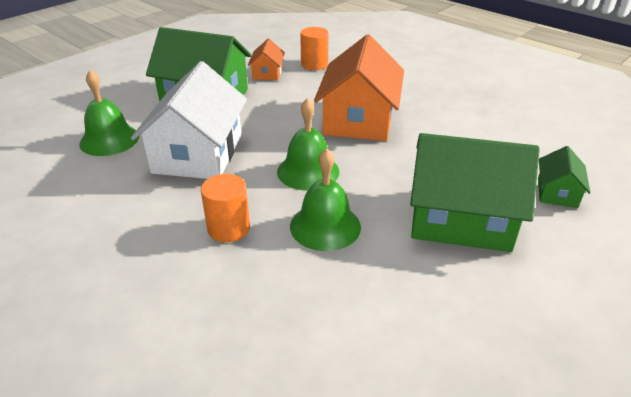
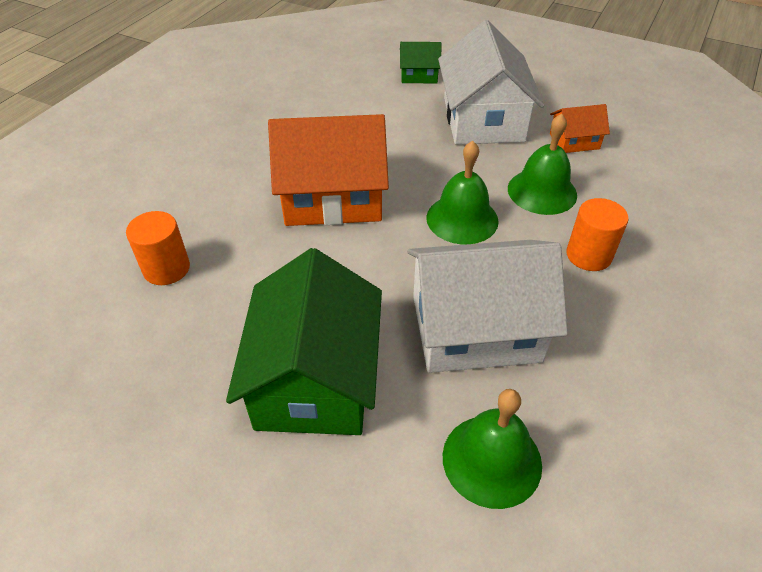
camera: 105 degrees left, 10 degrees up
(267, 73) = (206, 321): orange house -> orange house (574, 141)
(460, 219) = (483, 119): green house -> white house

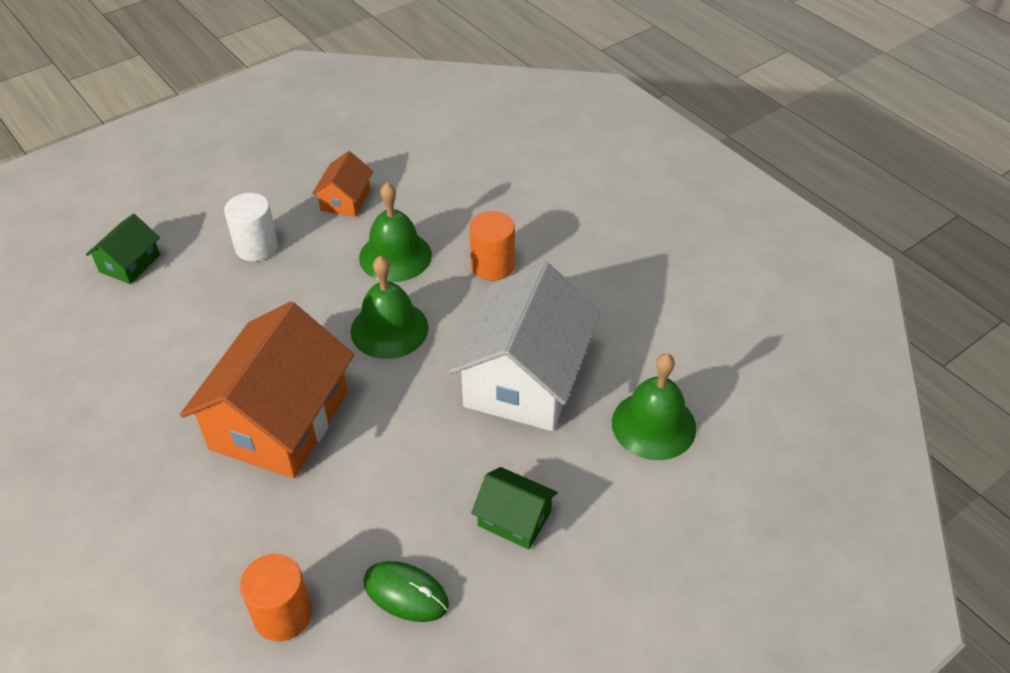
camera: 65 degrees left, 0 degrees up
(210, 332) = (406, 593): none -> green mouse
(314, 379) = (514, 518): green house -> green house, size x0.47
(483, 119) = (256, 247): white house -> white cylinder

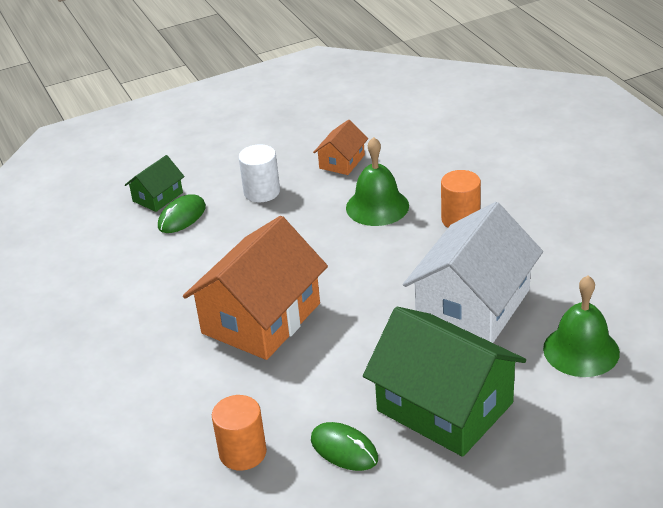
camera: 15 degrees right, 10 degrees down
(163, 288) = (182, 217): none -> green mouse
(389, 329) = (363, 260): green bell -> none
(514, 518) = (444, 407): green house -> green house, size x2.11

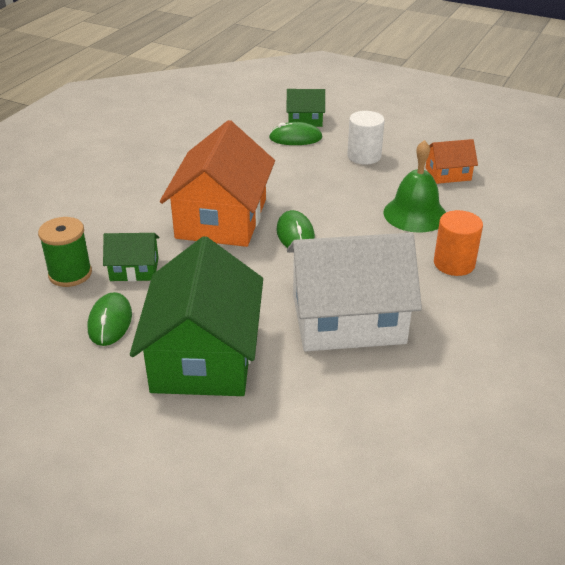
camera: 50 degrees right, 0 degrees up
(243, 453) = (70, 274): orange cylinder -> green spool
(261, 318) = (221, 218): orange house -> orange house turned 75 degrees counterclockwise
(280, 405) = (134, 269): none -> green house
(333, 284) = (295, 234): none -> green mouse
(581, 350) = (357, 414): green bell -> none

